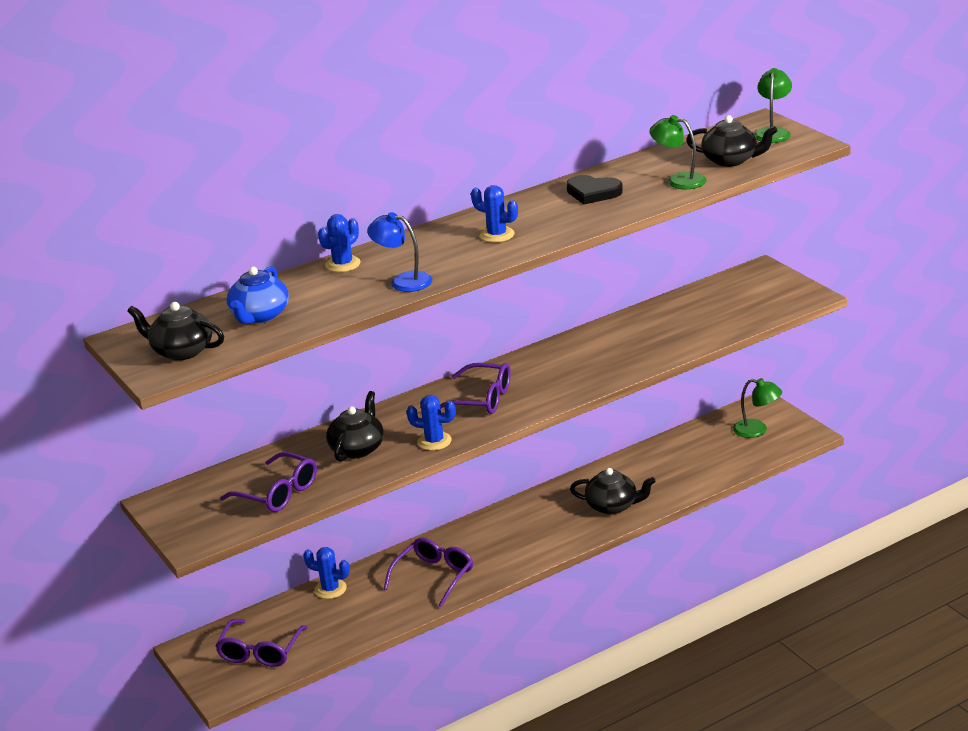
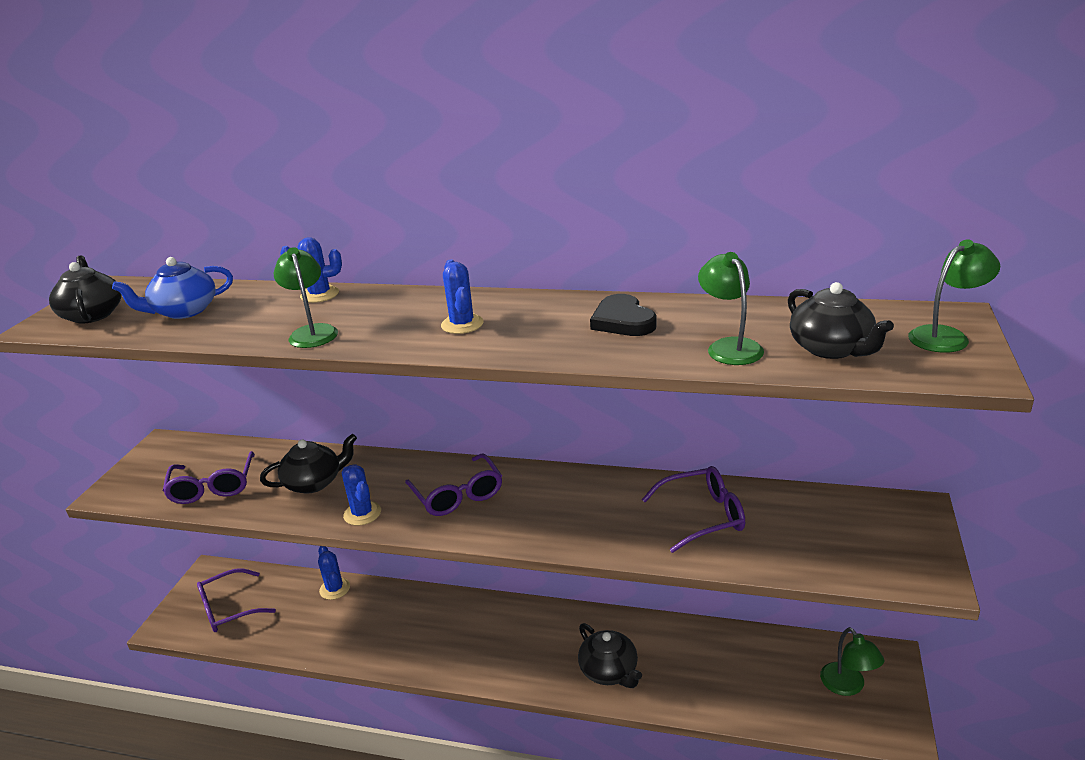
camera: 45 degrees right, 0 degrees up
(403, 281) = (312, 332): blue lamp -> green lamp
(434, 576) = (400, 633): purple glasses -> purple glasses (703, 516)

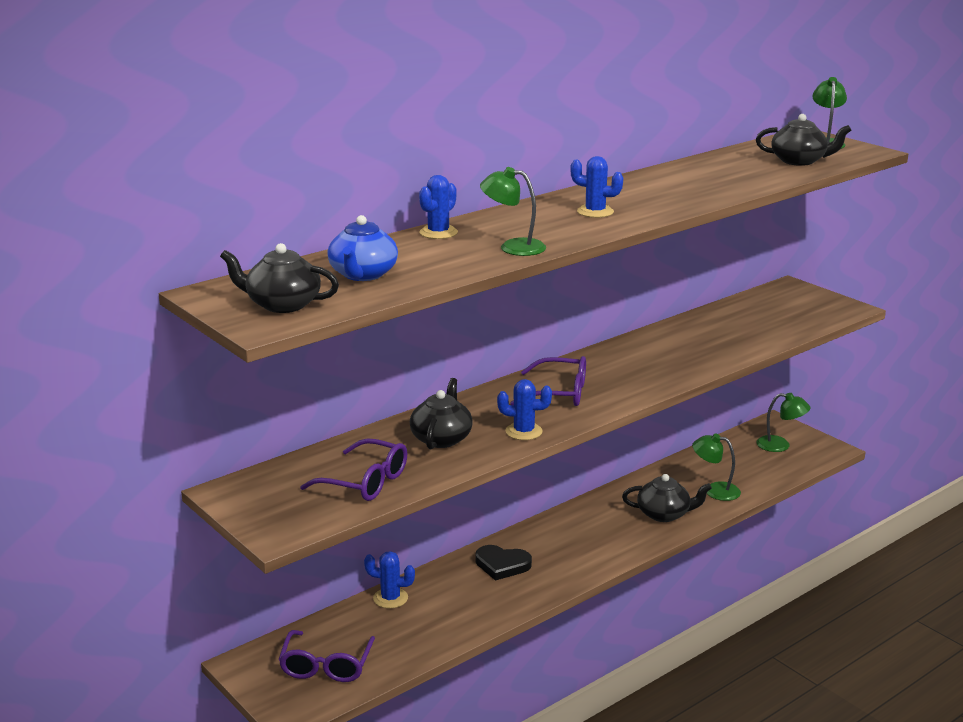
camera: 55 degrees left, 5 degrees down
(623, 321) = (676, 182): black heart -> black heart (502, 565)
(703, 516) = (711, 334): purple glasses -> none
(729, 346) = (758, 174): green lamp -> green lamp (715, 490)

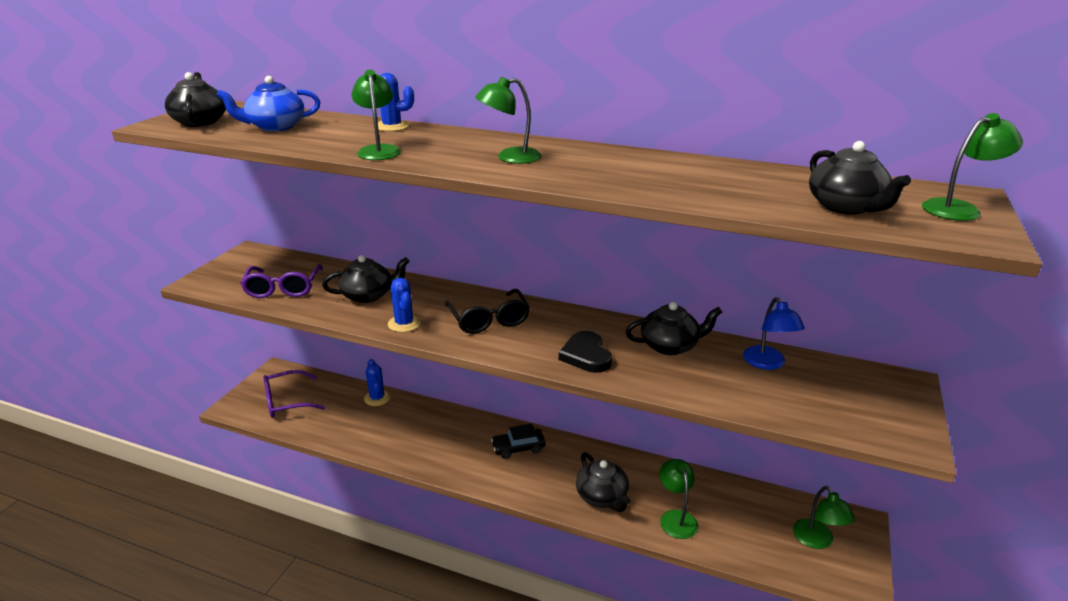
camera: 60 degrees right, 5 degrees up
(502, 565) = (453, 432): black heart -> black heart (586, 355)
(559, 393) = (489, 320): purple glasses -> black glasses
(562, 535) = (518, 448): none -> black car
(595, 212) = (510, 157): blue cactus -> green lamp
(676, 338) = (670, 346): none -> black teapot
(731, 315) = (767, 363): none -> blue lamp

